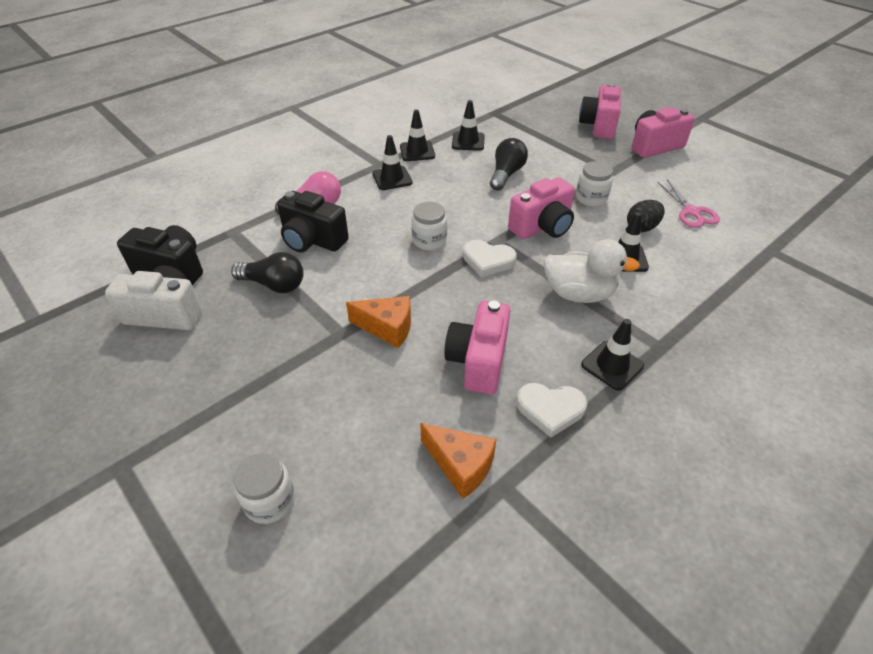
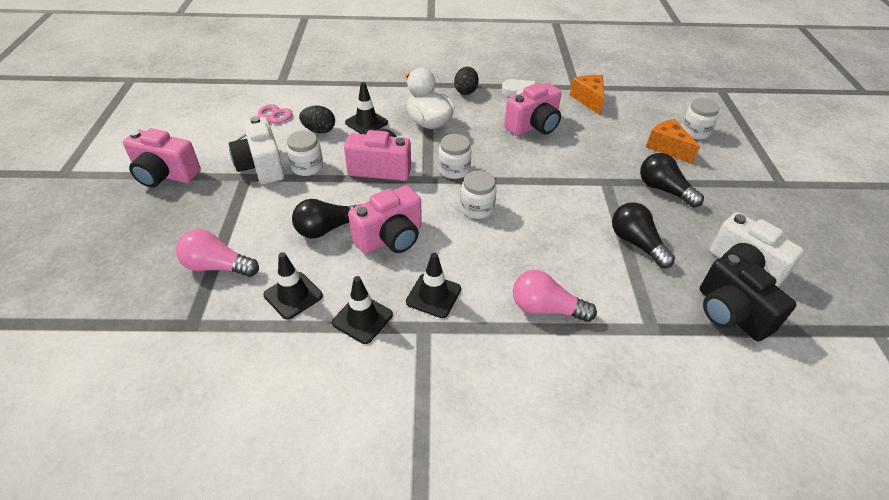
camera: 140 degrees left, 0 degrees up
(273, 360) = (663, 190): none -> black light bulb
(312, 240) = (576, 267): black camera -> none
(387, 328) = (571, 168): orange cheese -> orange cheese (667, 148)
(488, 260) = (454, 170): white heart -> white jar
(528, 131) = (217, 266): none -> pink light bulb
(598, 126) = (149, 226): pink camera -> pink camera (390, 238)
(612, 365) = (465, 91): black traffic cone -> black egg
(617, 181) = (261, 166): none -> white camera

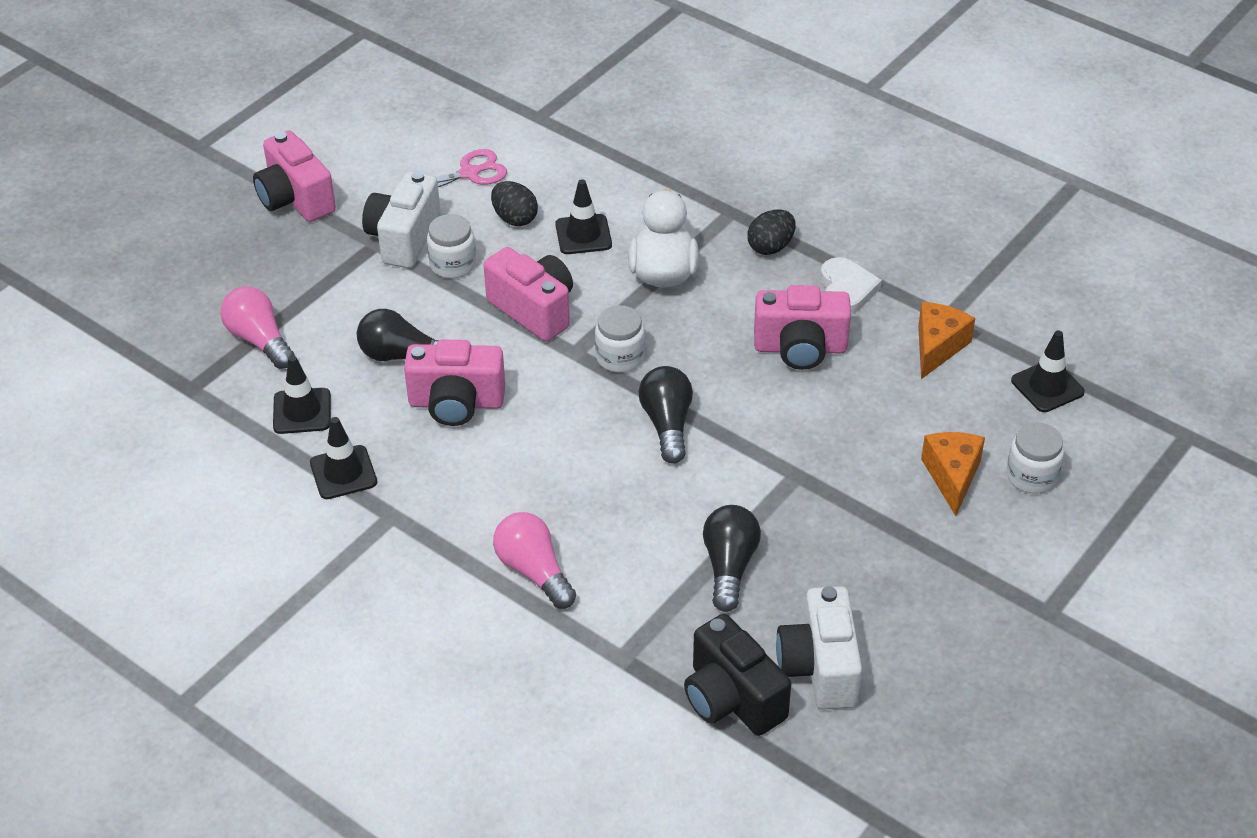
camera: 40 degrees right, 0 degrees up
(433, 295) = (435, 490): black traffic cone -> black traffic cone (1047, 386)
(477, 208) = (591, 420): white jar -> none
(663, 190) = (860, 526): black light bulb -> black light bulb (667, 424)
(730, 313) = (732, 699): black camera -> black camera turned 45 degrees counterclockwise

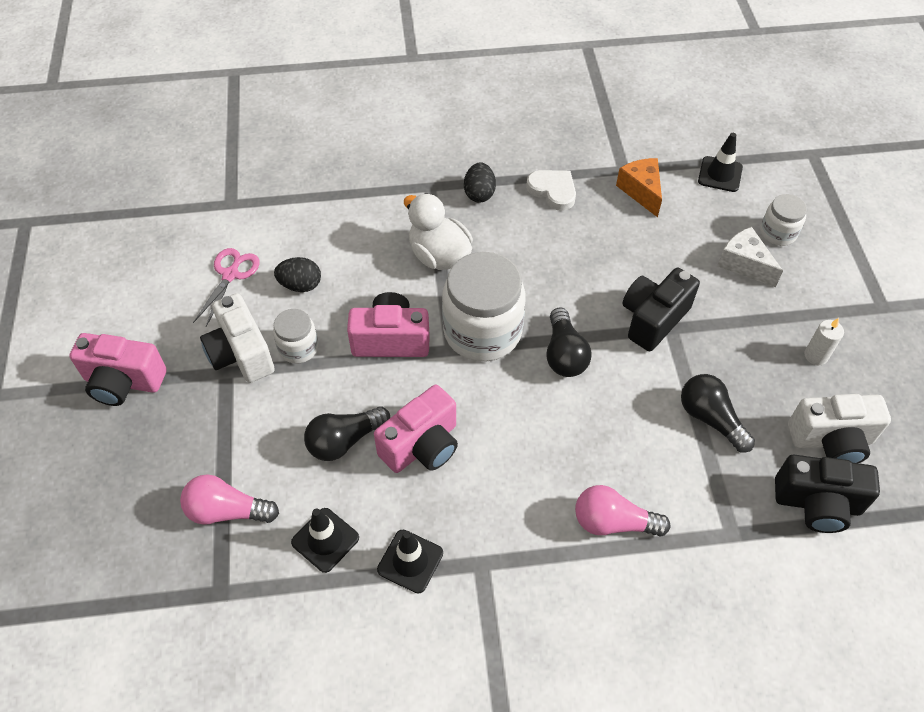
camera: 45 degrees left, 10 degrees up
(583, 235) = (359, 265): black traffic cone -> none
(620, 357) = (482, 331): white jar -> white jar, size x1.97
(667, 424) = (564, 354): black light bulb -> black light bulb turned 135 degrees counterclockwise
(790, 456) = (653, 319): none -> black camera
(800, 348) = (574, 246): pink camera -> none
(819, 667) = (831, 440): white camera -> white camera turned 45 degrees counterclockwise
(909, 597) = (816, 356): none -> white candle
(952, 476) = (744, 264): orange cheese -> white cheese

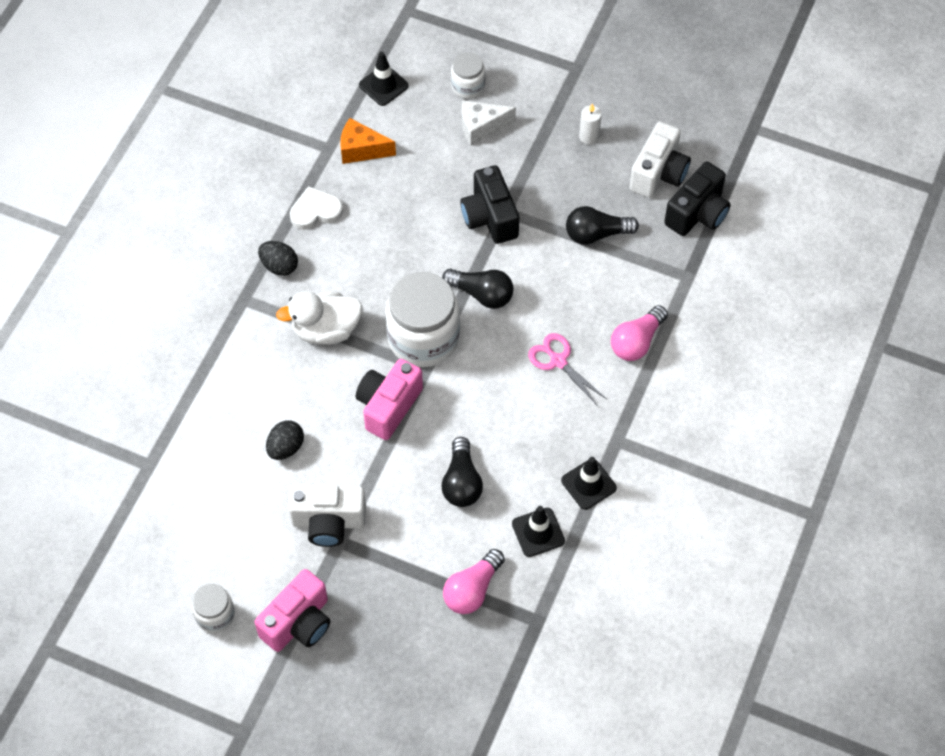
camera: 60 degrees left, 5 degrees up
(230, 275) = (236, 497): pink scissors -> pink scissors (558, 361)
(298, 348) = (351, 477): white jar -> white jar (215, 615)
(422, 445) = (500, 431): pink camera -> none

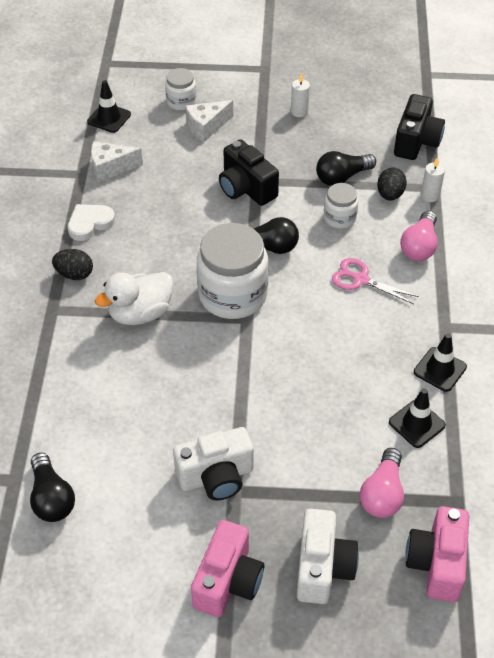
camera: 20 degrees left, 10 degrees down
(215, 615) = (139, 602): white jar -> white jar (339, 218)
(286, 447) = (145, 423): black egg -> black egg (390, 194)
(361, 149) = (110, 168): orange cheese -> white cheese
(388, 406) = (227, 359): pink camera -> pink camera (436, 563)
(461, 482) = (325, 403): black light bulb -> black light bulb (51, 498)
(658, 173) = (369, 122): white camera -> white camera (322, 568)
(678, 285) = (430, 195): none -> white candle

